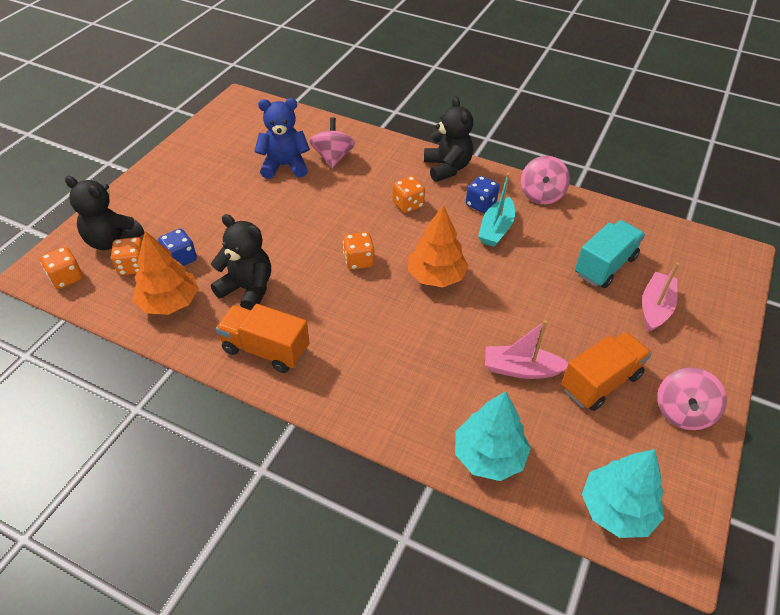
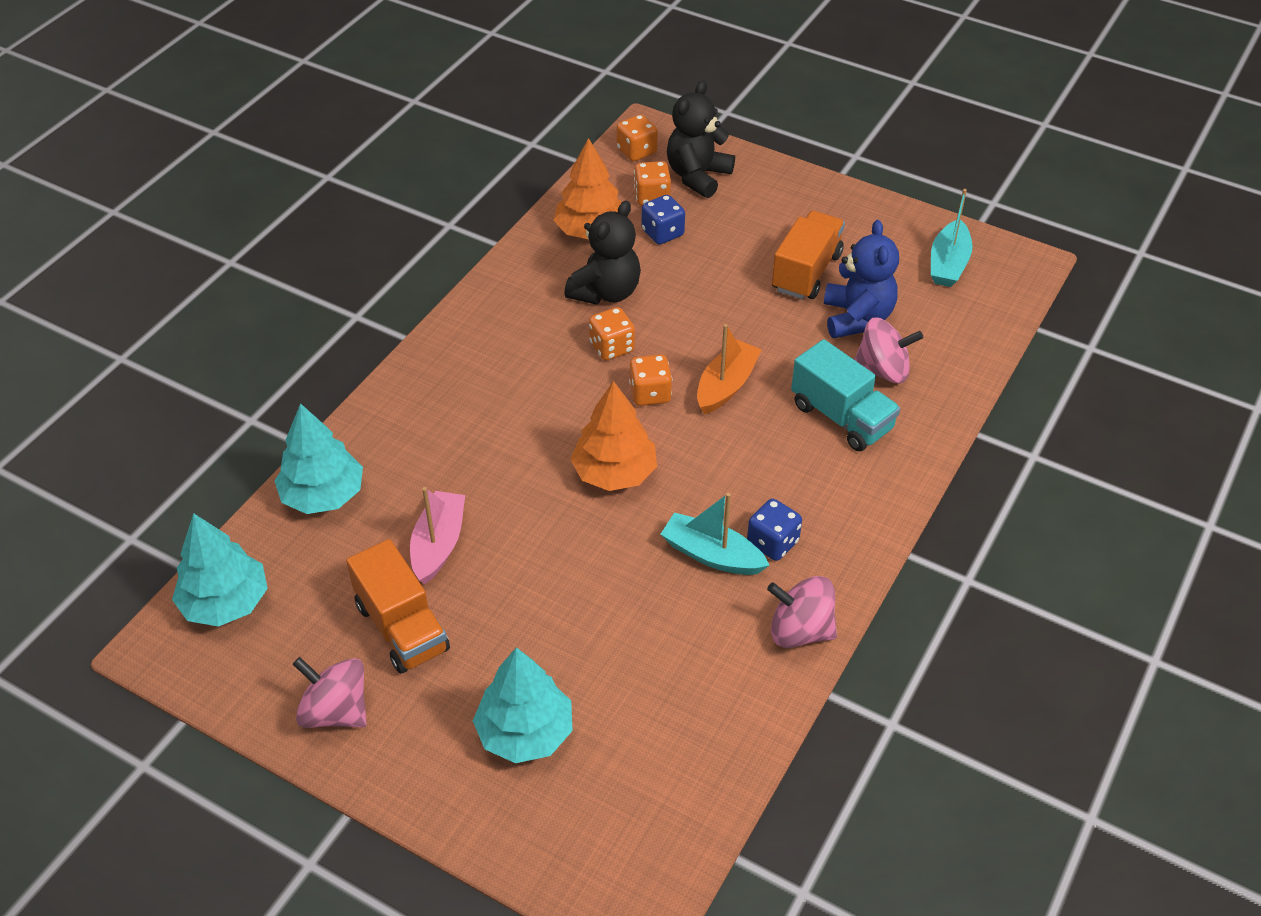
camera: 95 degrees right, 0 degrees up
(235, 127) = (948, 263): none -> turquoise boat
(265, 350) = (508, 311): orange truck -> orange truck (806, 272)
(349, 224) = (726, 386): none -> orange boat
(408, 204) = (770, 452): orange dice -> orange dice (612, 347)
(447, 168) = (866, 509): black teddy bear -> none
(605, 266) = (621, 685): turquoise truck -> turquoise truck (841, 417)
(655, 308) = (525, 732): pink boat -> turquoise tree

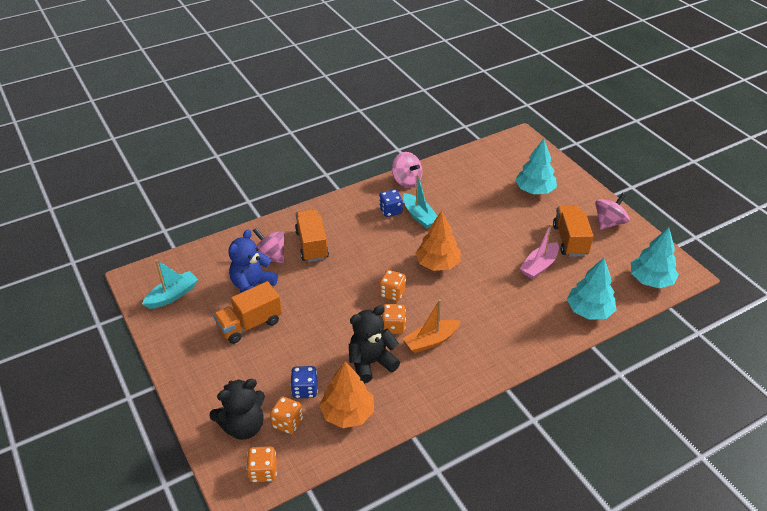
camera: 150 degrees left, 5 degrees down
(336, 711) = (609, 223): pink spinning top -> pink spinning top turned 105 degrees counterclockwise
(726, 386) = (351, 281): orange boat -> orange boat (431, 341)
(841, 417) = (312, 245): turquoise truck -> orange truck

